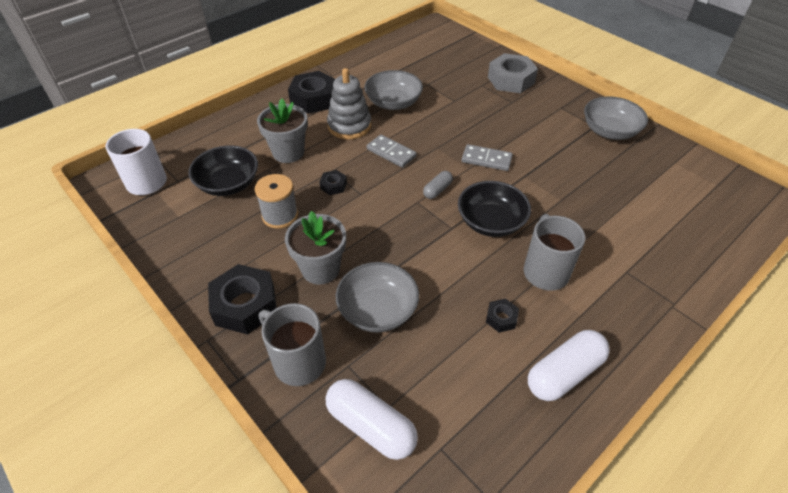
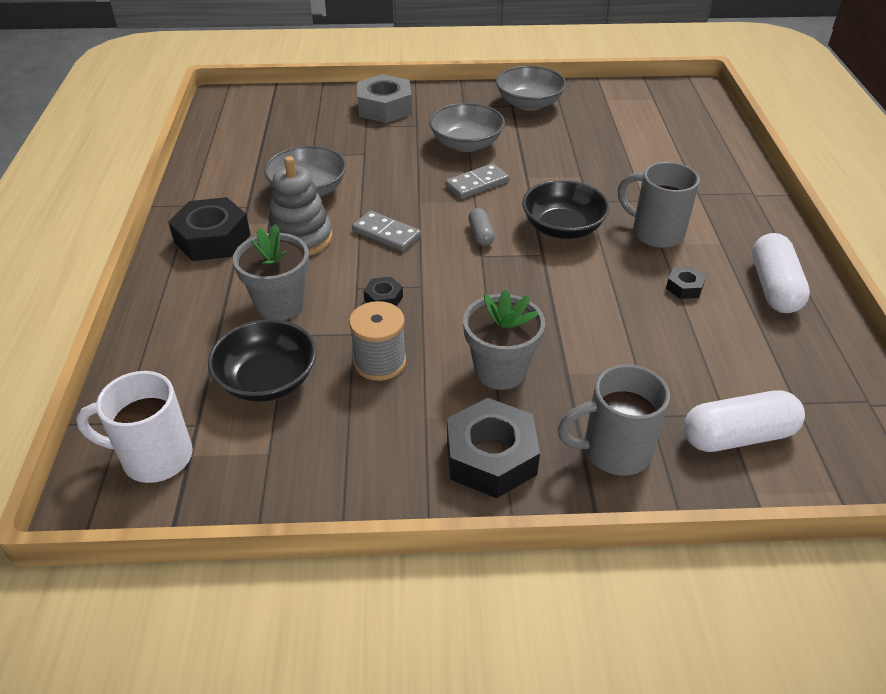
camera: 50 degrees left, 5 degrees down
(378, 310) = (599, 358): grey bowl -> grey bowl (466, 144)
(391, 153) = (386, 233): grey domino -> grey domino turned 45 degrees clockwise

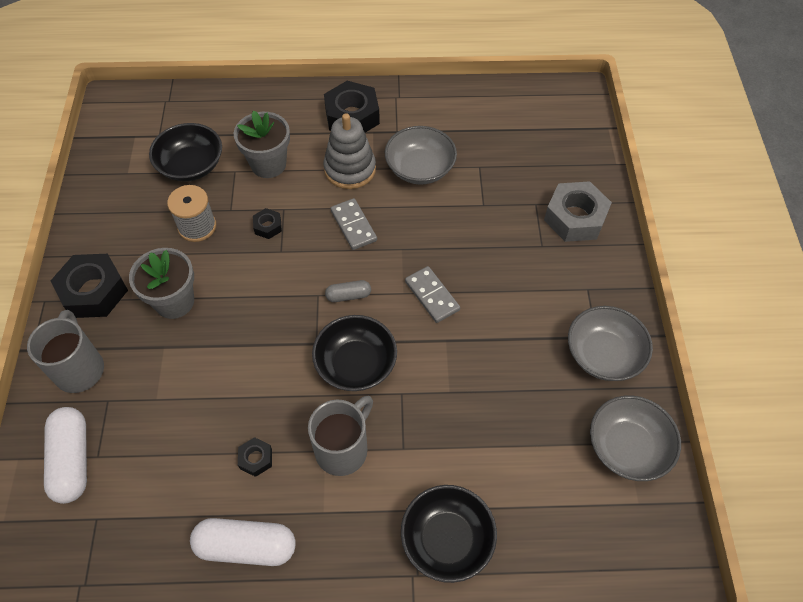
camera: 90 degrees right, 15 degrees up
(154, 457) = (136, 120): white mug -> none
(386, 233) = (353, 226): grey domino -> grey domino turned 60 degrees counterclockwise
(466, 144) = (507, 289): grey bowl -> grey bowl (627, 447)
(717, 178) = (447, 539): none -> black bowl

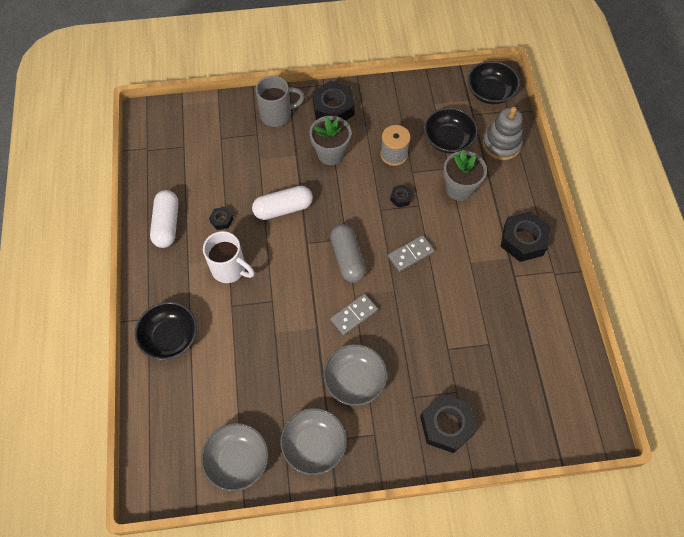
camera: 85 degrees right, 5 degrees up
(72, 460) = (218, 126): white capsule -> white capsule (283, 208)
(343, 449) = (230, 269): grey mug -> white mug
(348, 295) = (347, 258): grey capsule -> grey capsule, size x1.88
(350, 169) = (466, 245): grey stacking toy -> grey stacking toy (501, 144)
(356, 364) = (292, 269): black bowl -> black bowl (490, 92)
(420, 168) = (477, 297): grey bowl -> grey bowl (355, 380)
(575, 218) = (446, 425): grey nut -> black nut

